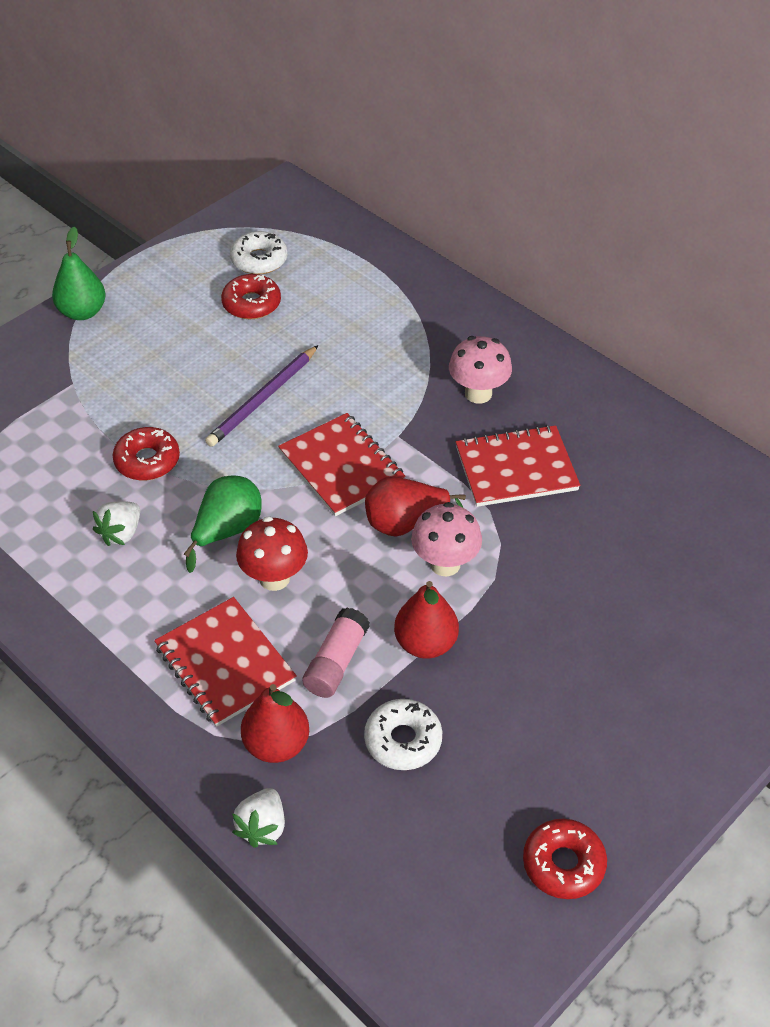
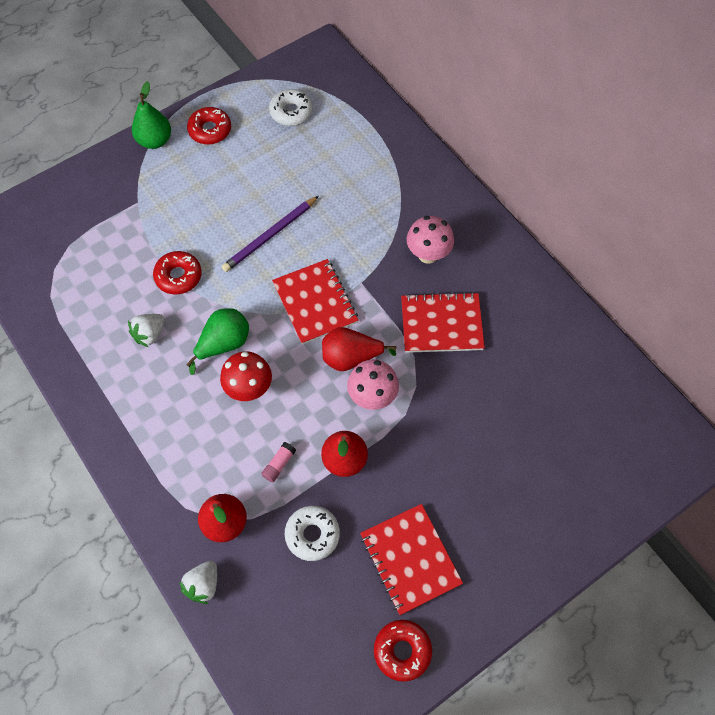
camera: 10 degrees right, 15 degrees up
(225, 663) = (202, 452): red notebook -> red notebook (410, 559)
(251, 304) = (278, 151): red donut -> red donut (210, 130)
(336, 662) = (279, 464): pink glue stick -> pink glue stick, size x0.62

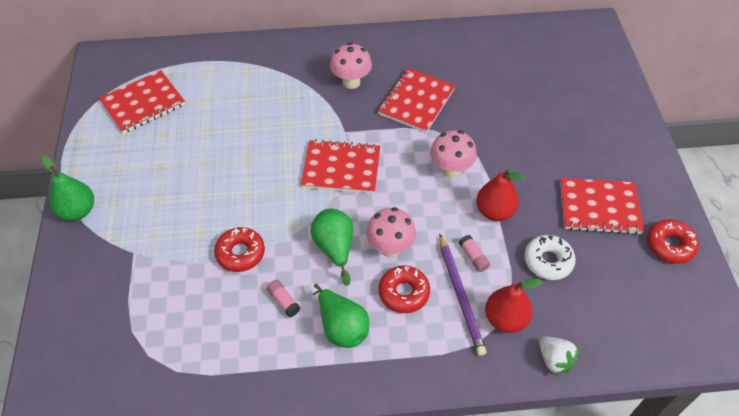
camera: 60 degrees left, 10 degrees down
(147, 392) = (342, 327): none -> green pear
(150, 334) = (284, 301): white strawberry -> pink glue stick
(210, 130) = (107, 165): red donut -> red donut (404, 293)
(249, 389) = (390, 248): red mushroom -> pink mushroom
(270, 235) = (253, 170): purple pencil -> purple pencil (460, 295)
(291, 112) = (143, 103): white donut -> red notebook
(351, 358) = (407, 168): red pear -> none

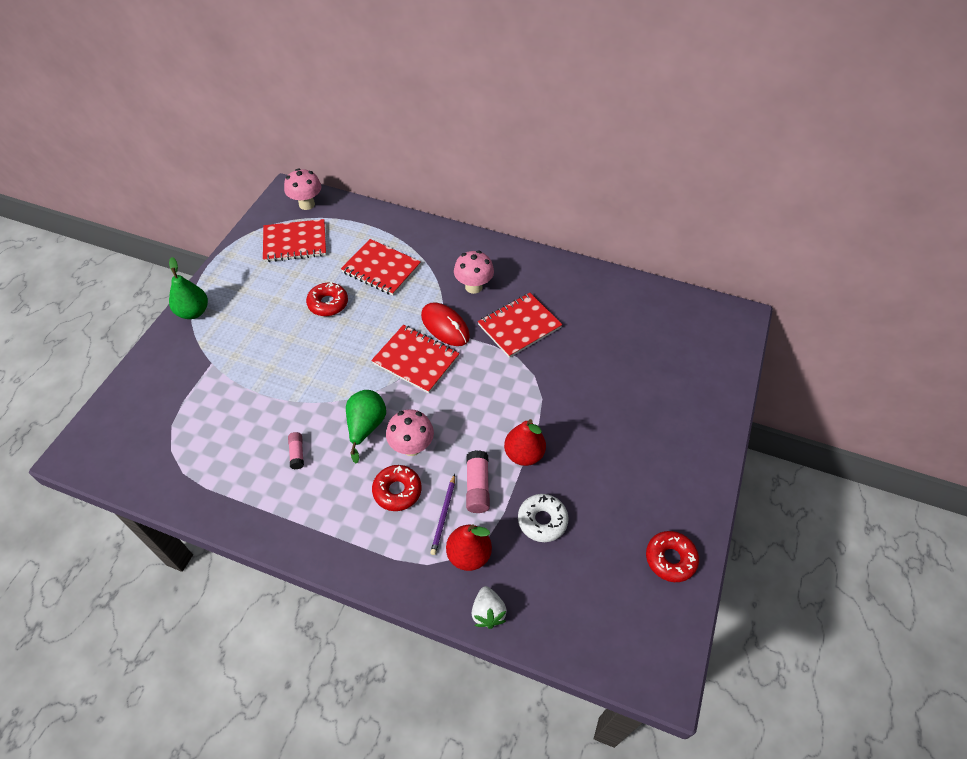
camera: 25 degrees right, 0 degrees up
(240, 253) = (289, 398): red donut -> red donut (328, 303)
(342, 327) = (328, 497): green pear -> none
(348, 127) = (445, 326): none -> red mouse
(450, 170) = (509, 400): pink mushroom -> pink mushroom (307, 204)
(460, 295) = (444, 515): purple pencil -> purple pencil, size x0.65
(473, 257) = (477, 487): pink glue stick -> pink glue stick, size x1.61
(599, 207) = (624, 493): red notebook -> red notebook (381, 269)

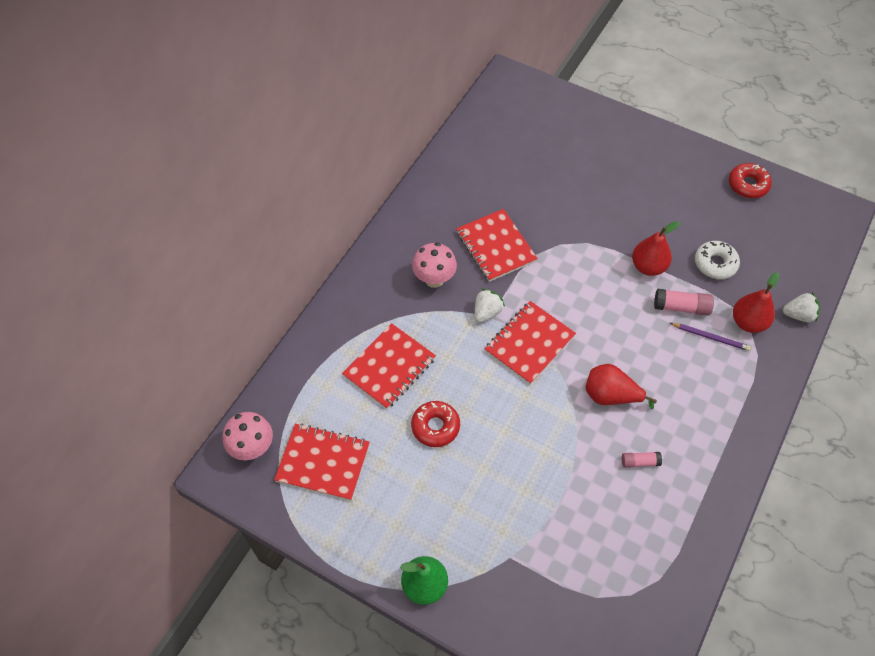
camera: 80 degrees left, 5 degrees up
(295, 242) = (323, 463): red notebook -> red notebook turned 75 degrees counterclockwise
(366, 427) = (610, 396): green pear -> red pear
(397, 491) = (685, 373): red donut -> none
(411, 447) = (636, 357): pink mushroom -> none
(445, 326) = (487, 312): red mouse -> white strawberry

